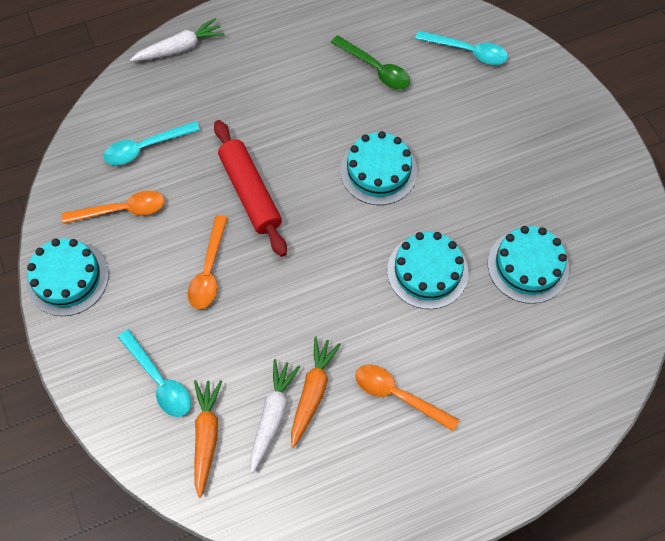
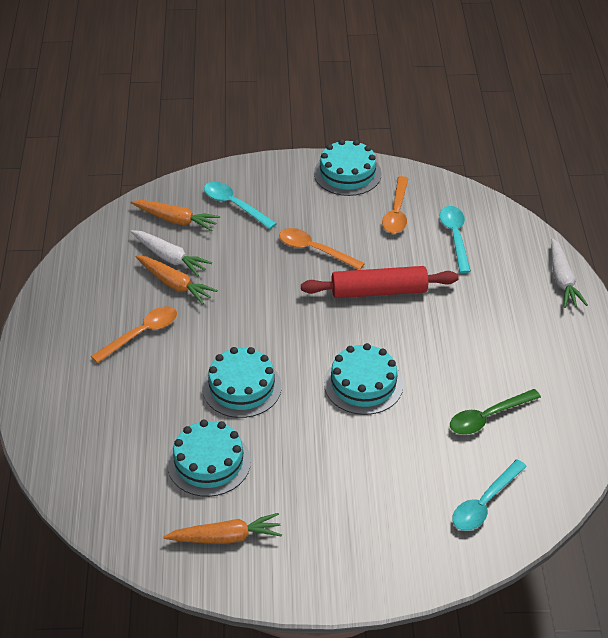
camera: 110 degrees right, 20 degrees down
(159, 381) = (234, 205): turquoise spoon -> turquoise spoon turned 60 degrees clockwise
(597, 222) = (225, 537): none -> orange carrot

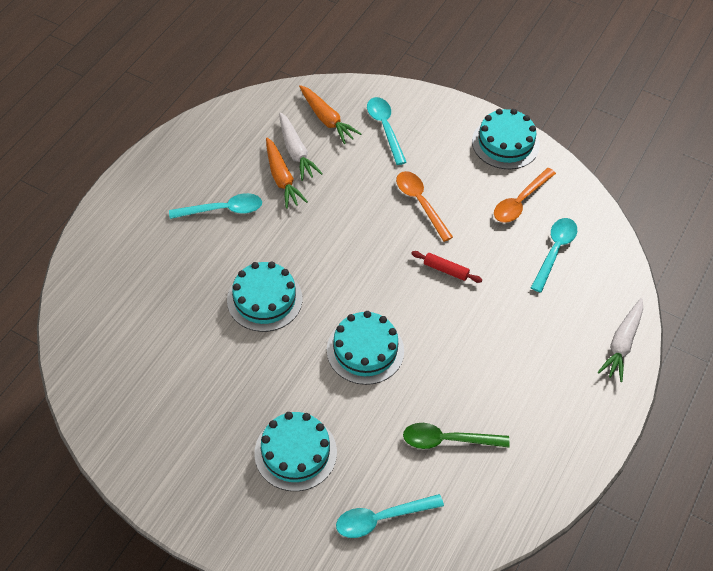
camera: 30 degrees right, 10 degrees up
(142, 334) = (223, 210): orange spoon -> turquoise spoon
(209, 462) = (188, 352): turquoise cake -> turquoise cake (295, 452)
(225, 537) = (152, 426): orange carrot -> none
(379, 291) = (446, 270): red rolling pin -> red rolling pin, size x0.49

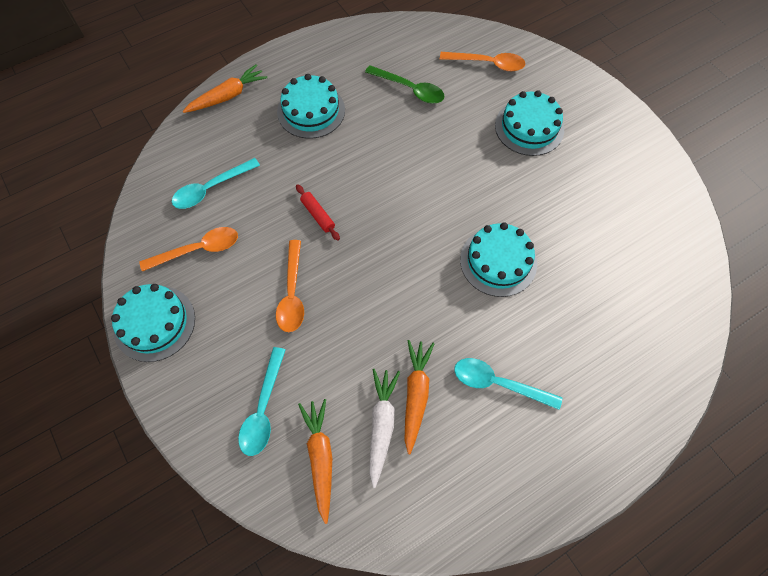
camera: 150 degrees left, 10 degrees up
(365, 350) = (432, 178): turquoise cake -> turquoise cake (311, 111)
(381, 518) = (488, 64): turquoise spoon -> orange spoon
(622, 343) = (227, 96): white carrot -> orange carrot

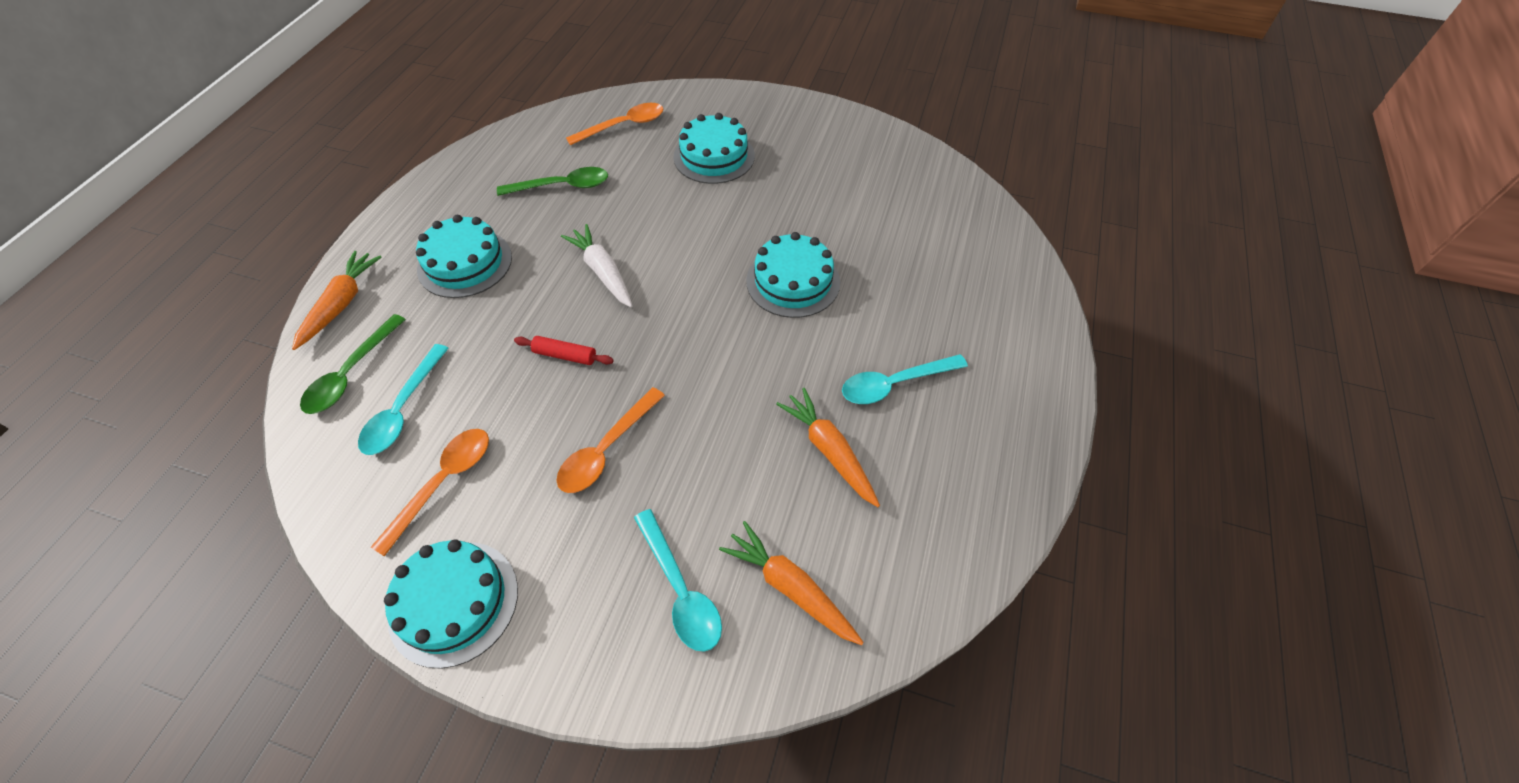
camera: 40 degrees left, 10 degrees down
(201, 147) = (351, 374): none -> green spoon
(292, 294) = (606, 450): orange spoon -> orange spoon turned 75 degrees clockwise
(381, 425) = (823, 505): white carrot -> white carrot (602, 272)

